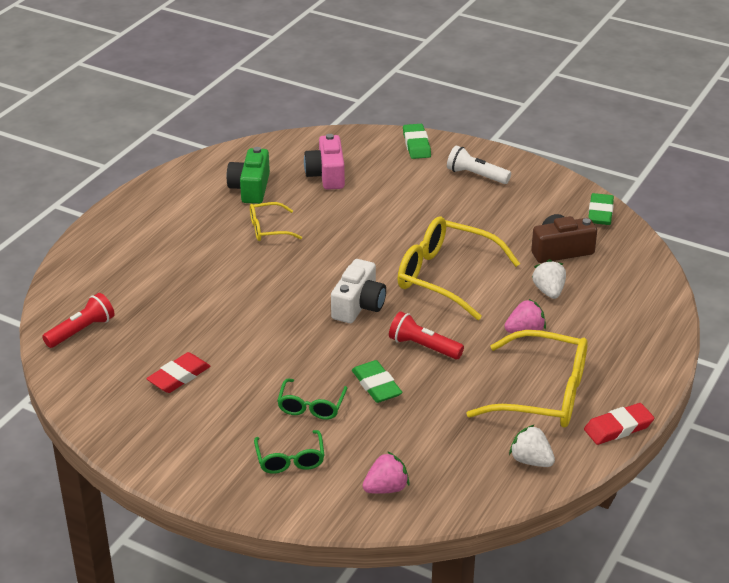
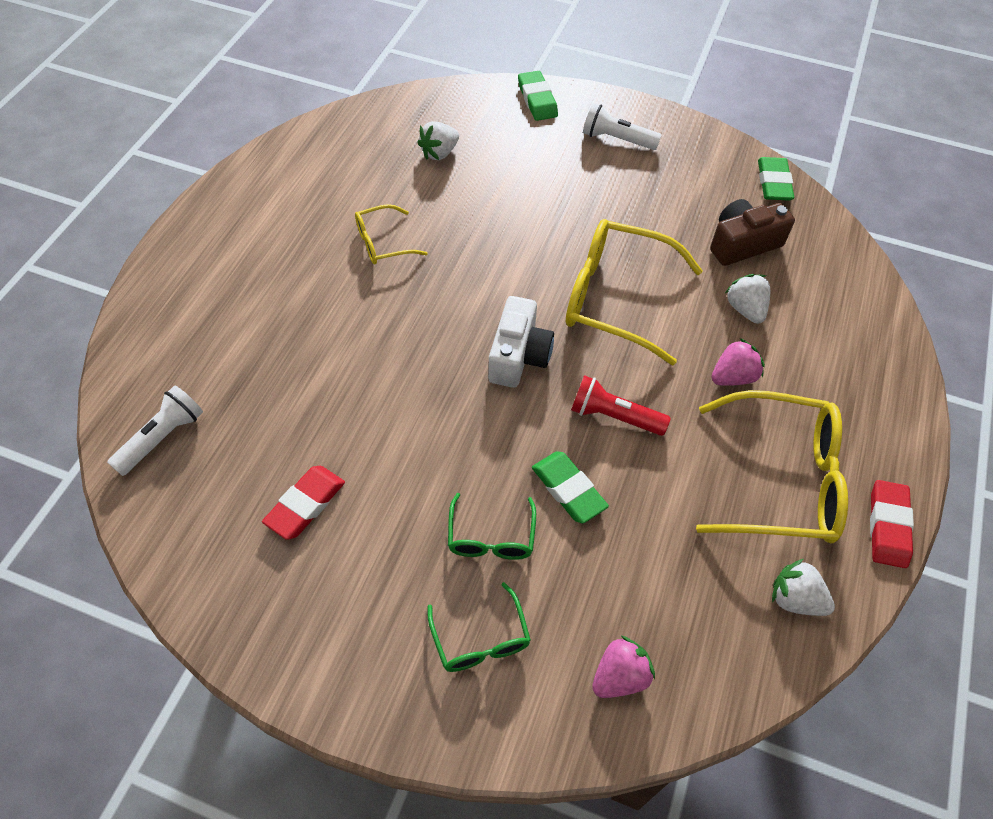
camera: 10 degrees left, 20 degrees up
(81, 331) = (162, 438): red flashlight -> white flashlight
(250, 188) = (349, 181): green camera -> none
(327, 175) = (439, 153): pink camera -> white strawberry
(618, 427) = (888, 526): red eraser -> red eraser turned 45 degrees counterclockwise

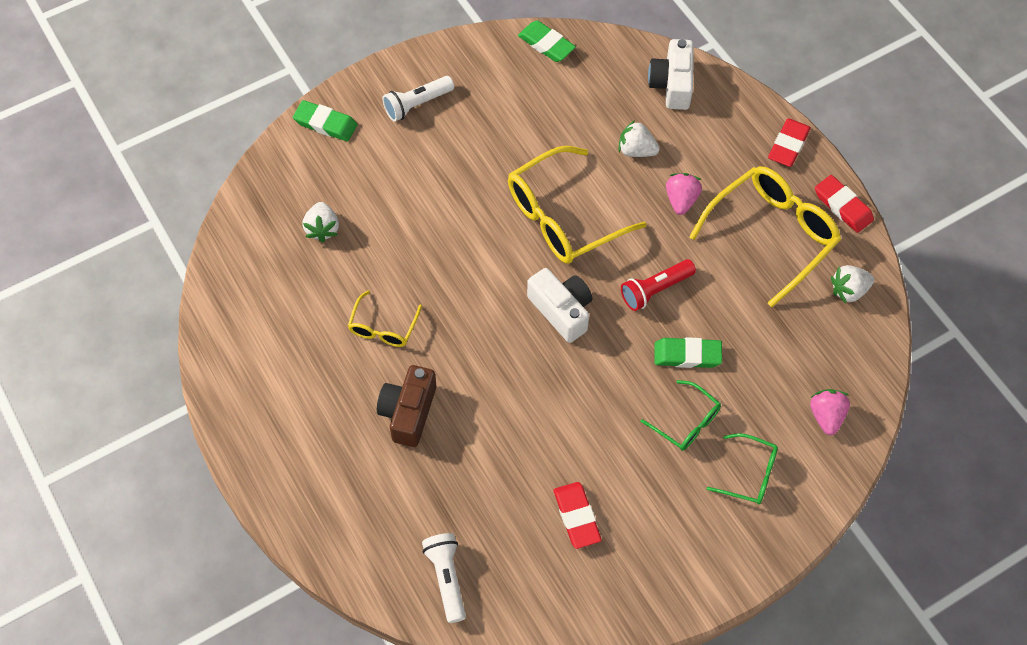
camera: 50 degrees left, 5 degrees up
(743, 244) = (582, 107): brown camera -> brown camera (408, 412)
(846, 293) = (672, 84): none -> white camera
(898, 429) = (788, 145): none -> red eraser

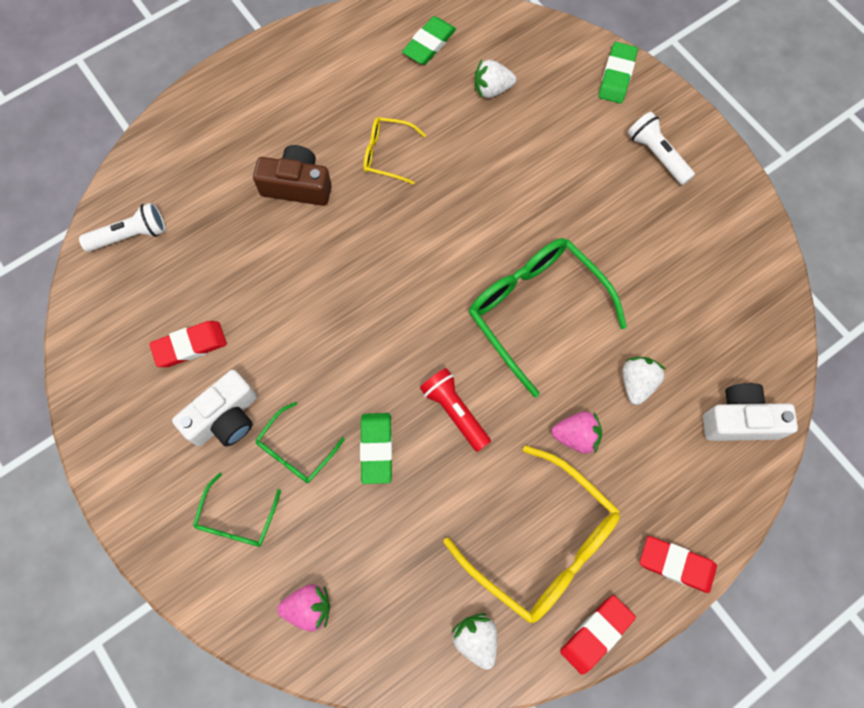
camera: 85 degrees right, 10 degrees up
(546, 44) = (767, 276): green eraser -> green eraser (429, 44)
(561, 310) = (420, 316): white camera -> white camera (225, 417)
(564, 217) = (536, 311): yellow glasses -> green glasses

